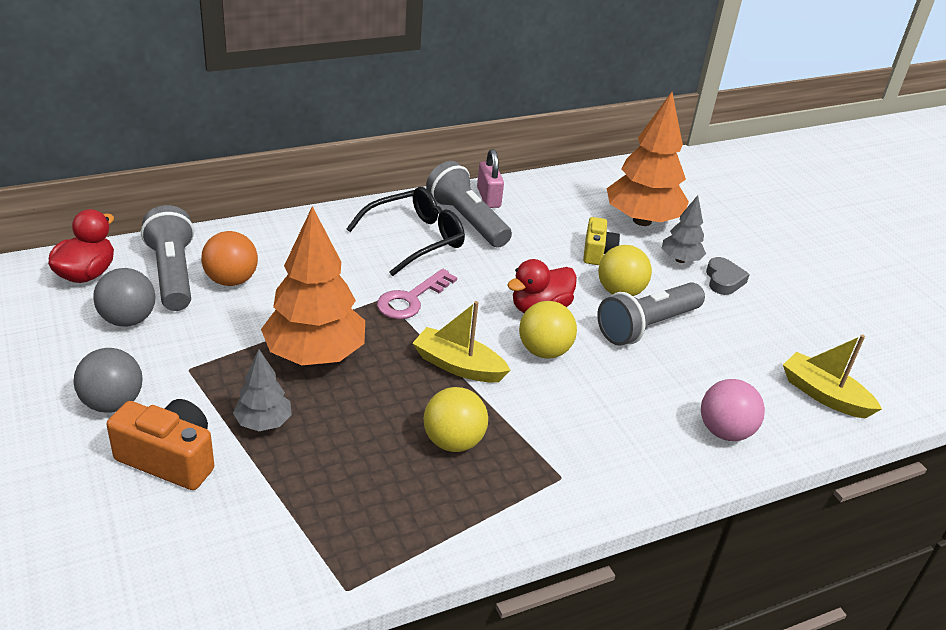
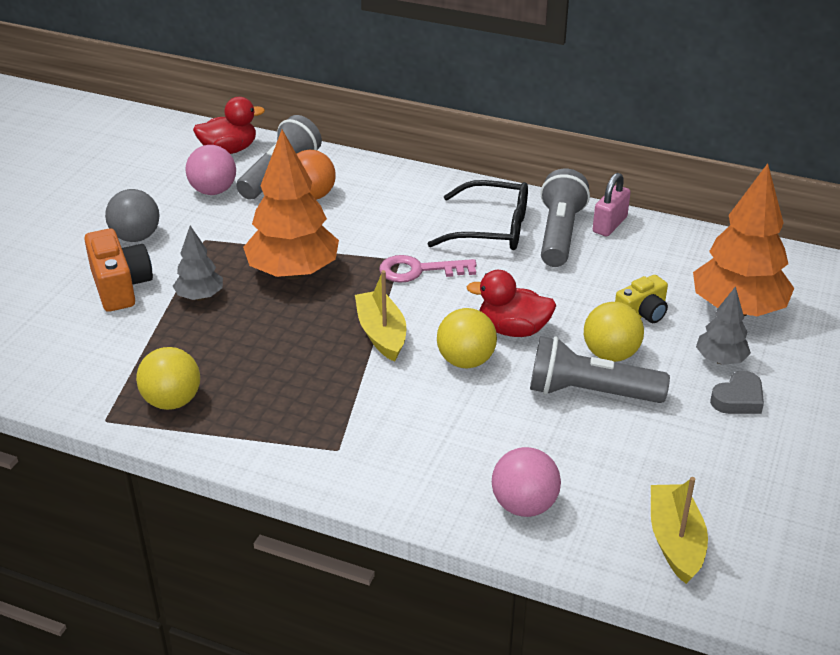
camera: 50 degrees right, 0 degrees up
(128, 319) = (213, 191): grey ball -> pink ball
(453, 441) = (299, 380): yellow ball -> yellow ball (172, 401)

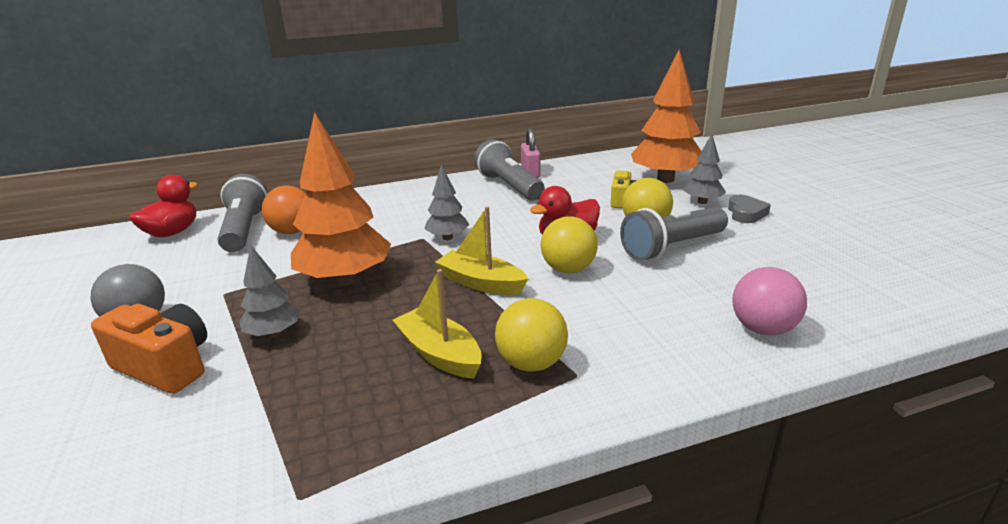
camera: 40 degrees left, 10 degrees down
(172, 401) = (359, 431): yellow ball -> yellow ball (531, 363)
(213, 191) = (189, 260): pink ball -> none
(419, 270) = (447, 237): pink key -> grey tree
(491, 229) = (461, 199): black glasses -> none
(675, 541) = (869, 294): yellow boat -> yellow boat (439, 354)

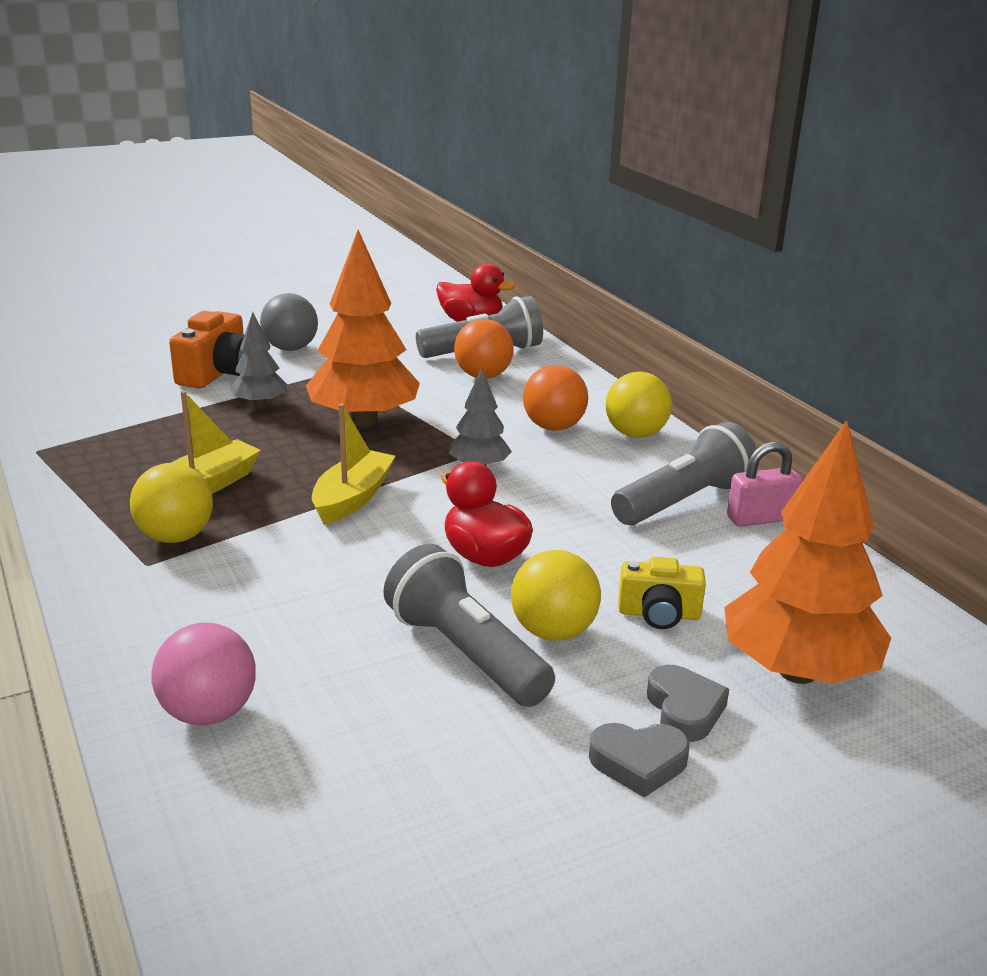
camera: 80 degrees right, 0 degrees up
(397, 212) = (553, 427): none -> orange ball
(568, 269) = (389, 557): yellow ball -> yellow ball (635, 434)
(702, 202) = (684, 709): grey tree -> grey heart

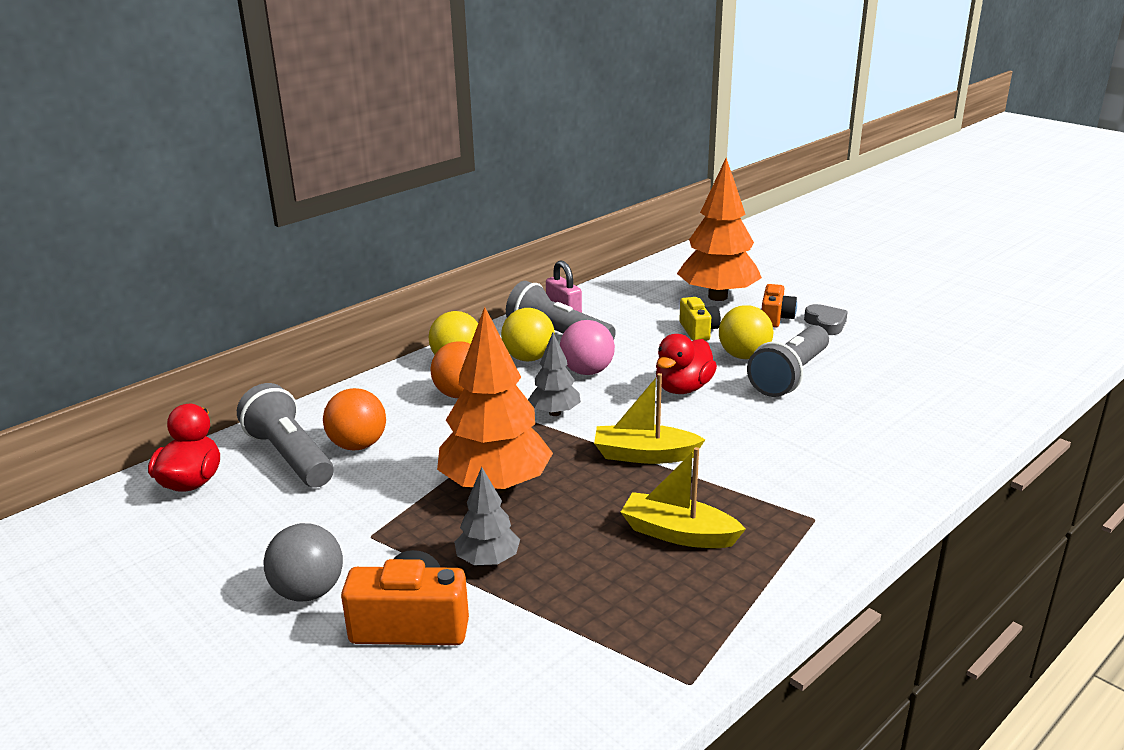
camera: 105 degrees left, 0 degrees up
(176, 537) = (768, 519): yellow ball -> yellow ball (529, 358)
(209, 712) = (925, 438): pink ball -> pink ball (587, 371)
(684, 709) = (775, 318): grey heart -> orange camera

